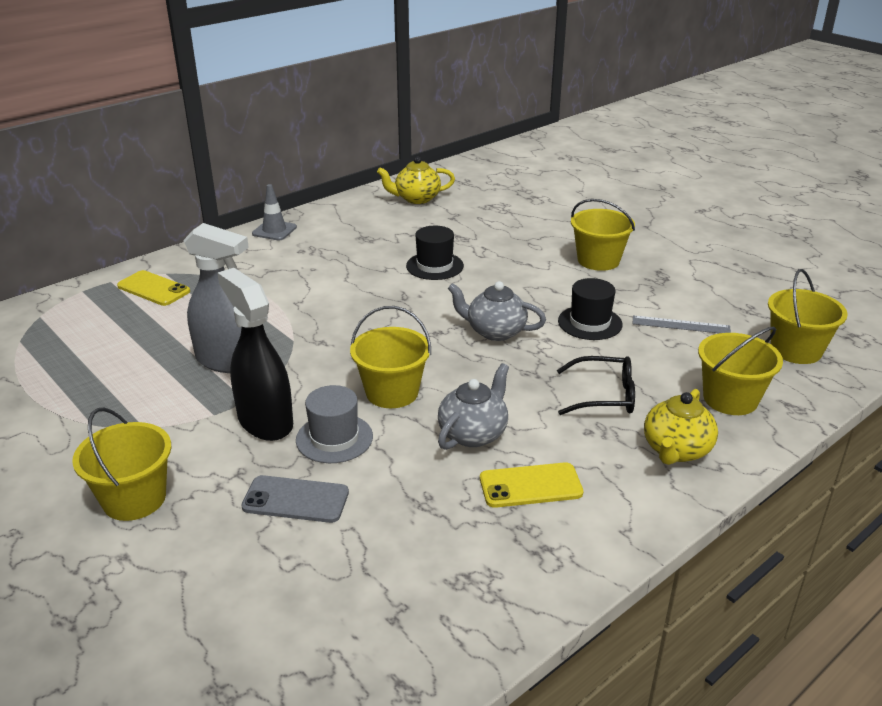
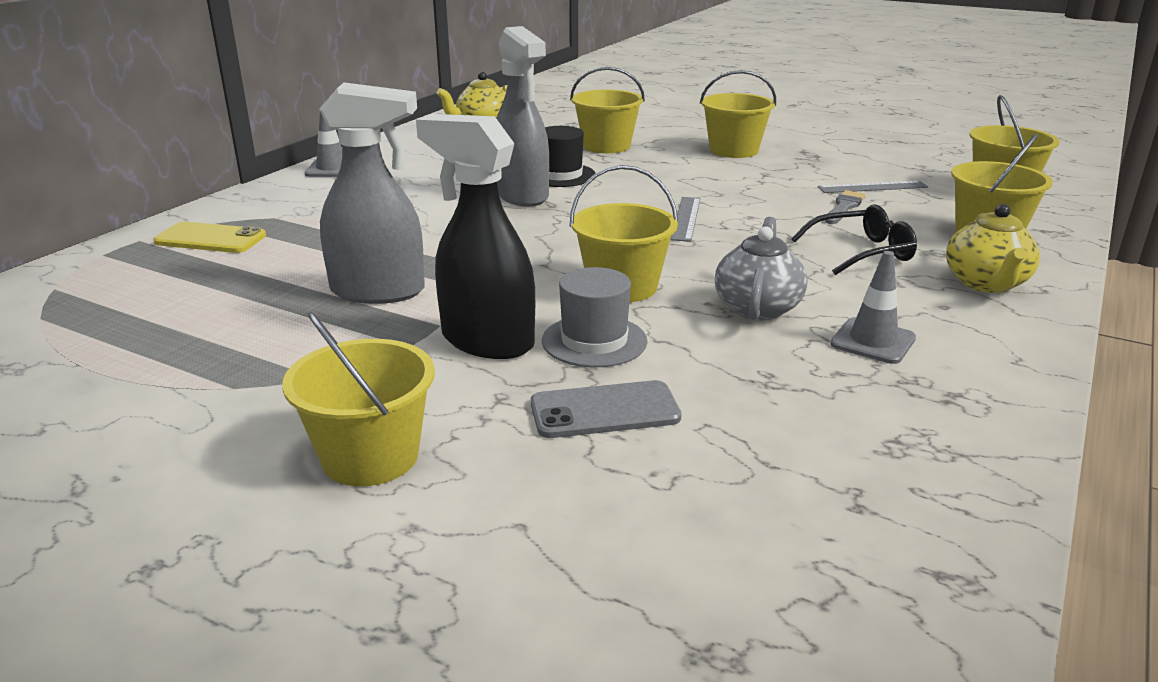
camera: 20 degrees left, 5 degrees down
(389, 284) = (522, 196): none -> grey spray bottle
(495, 331) = (686, 218): grey teapot -> grey ruler
(496, 238) = (606, 146): none -> yellow bucket
(530, 485) = (873, 341): yellow phone -> grey traffic cone
(590, 323) = (780, 198): black hat -> none
(634, 343) = (844, 207): none -> grey brush

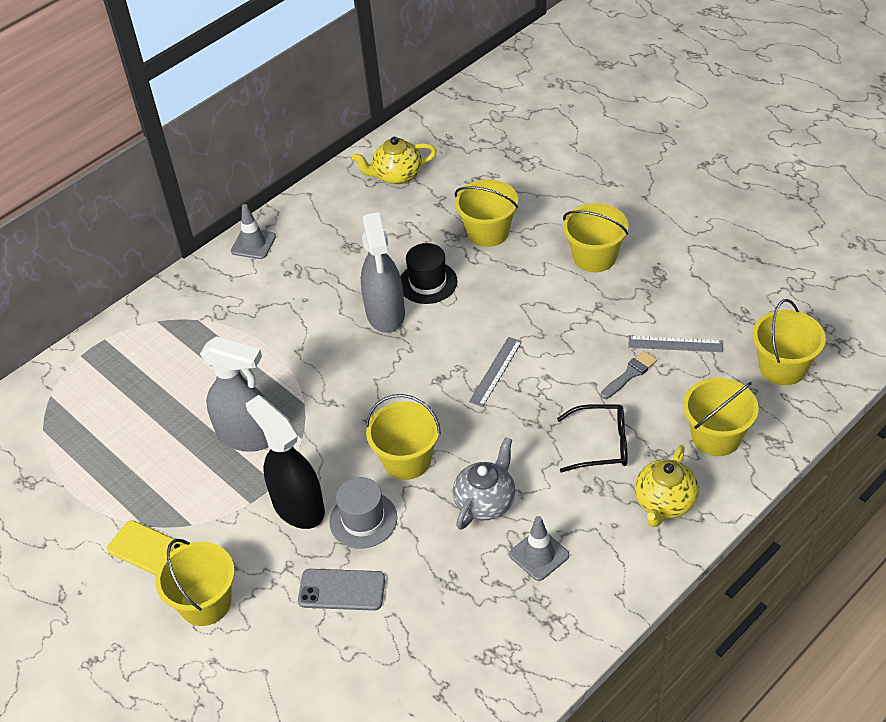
camera: 20 degrees right, 20 degrees up
(210, 239) = (151, 345): yellow phone -> yellow phone (150, 551)

